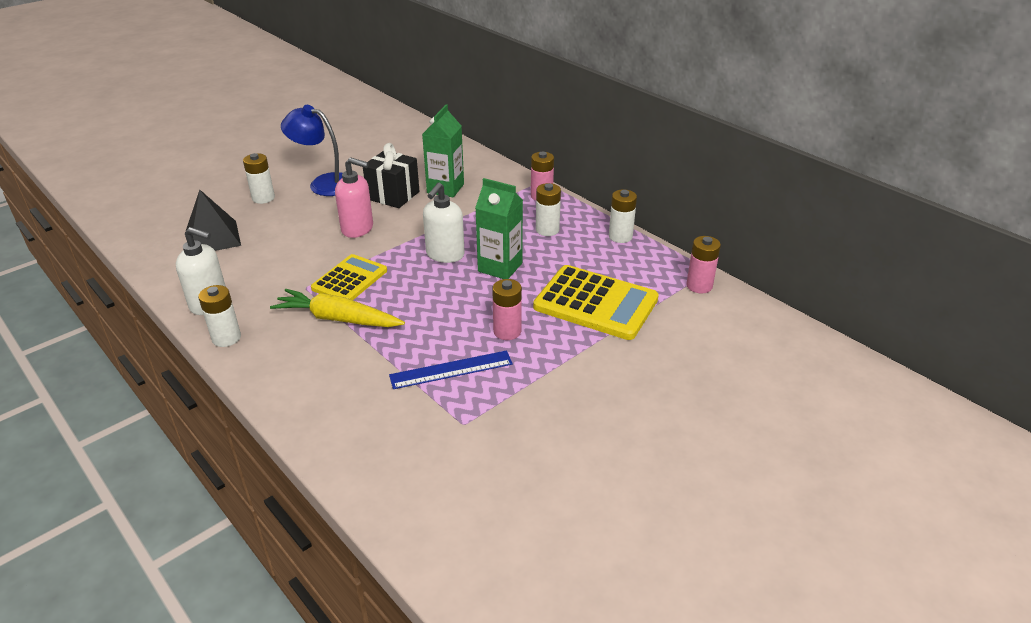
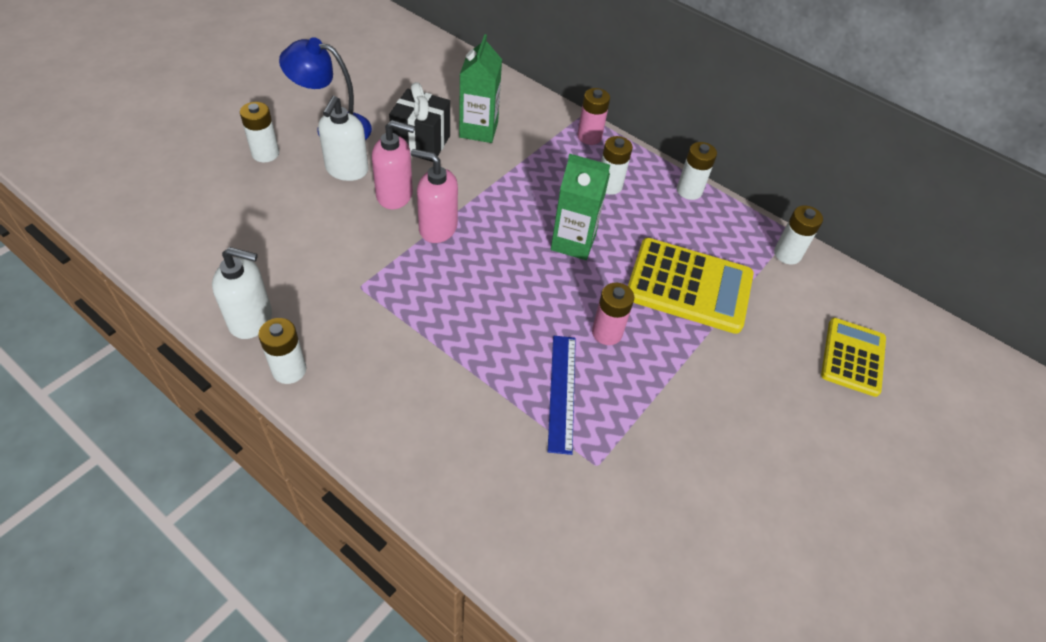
camera: 15 degrees left, 15 degrees up
(213, 237) = (222, 218): black pyramid -> none
(338, 319) = (413, 331): yellow carrot -> none
(349, 280) = (409, 272): yellow calculator -> yellow calculator (852, 357)
(385, 252) = (437, 228): none -> pink soap dispenser
(445, 255) = (507, 228): white soap dispenser -> white soap dispenser (347, 170)
(451, 370) = (562, 392): blue ruler -> blue ruler turned 60 degrees counterclockwise
(699, 286) = (787, 254): pink battery -> white battery

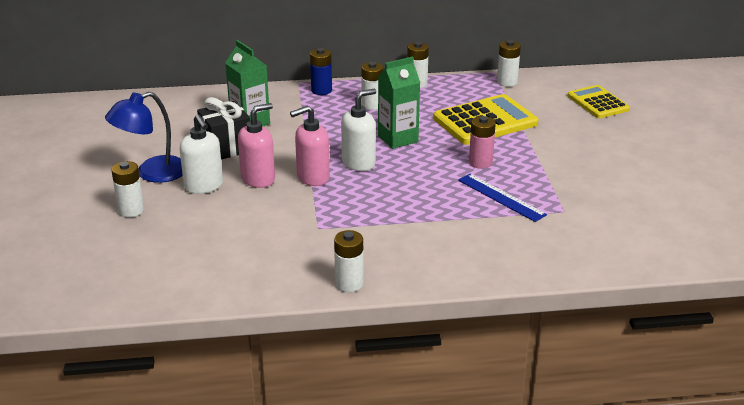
camera: 40 degrees left, 20 degrees down
(251, 320) = (284, 281): white soap dispenser -> white soap dispenser (359, 163)
(589, 137) = (321, 90): pink battery -> blue battery

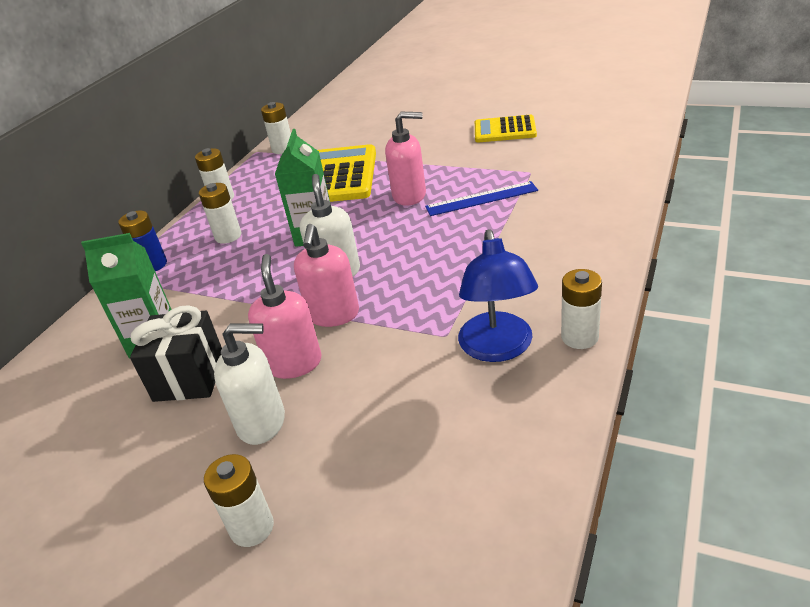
camera: 55 degrees left, 5 degrees up
(152, 173) = (172, 476): blue lamp -> blue lamp (498, 348)
(480, 162) = (410, 196): pink battery -> pink soap dispenser
(598, 103) = (370, 116): yellow calculator -> yellow calculator (504, 130)

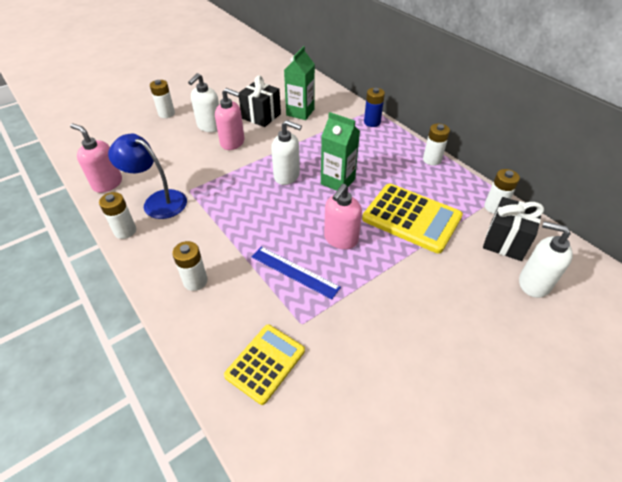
camera: 115 degrees right, 10 degrees up
(228, 236) = (375, 151): white battery -> white battery (195, 281)
(329, 134) = (505, 241): none -> black gift
(333, 315) = (251, 163): pink soap dispenser -> pink soap dispenser (107, 183)
(368, 115) = (533, 283): none -> white soap dispenser
(481, 198) = (294, 272): blue ruler -> blue ruler turned 75 degrees counterclockwise
(504, 130) = (400, 360): yellow calculator -> yellow calculator (265, 363)

